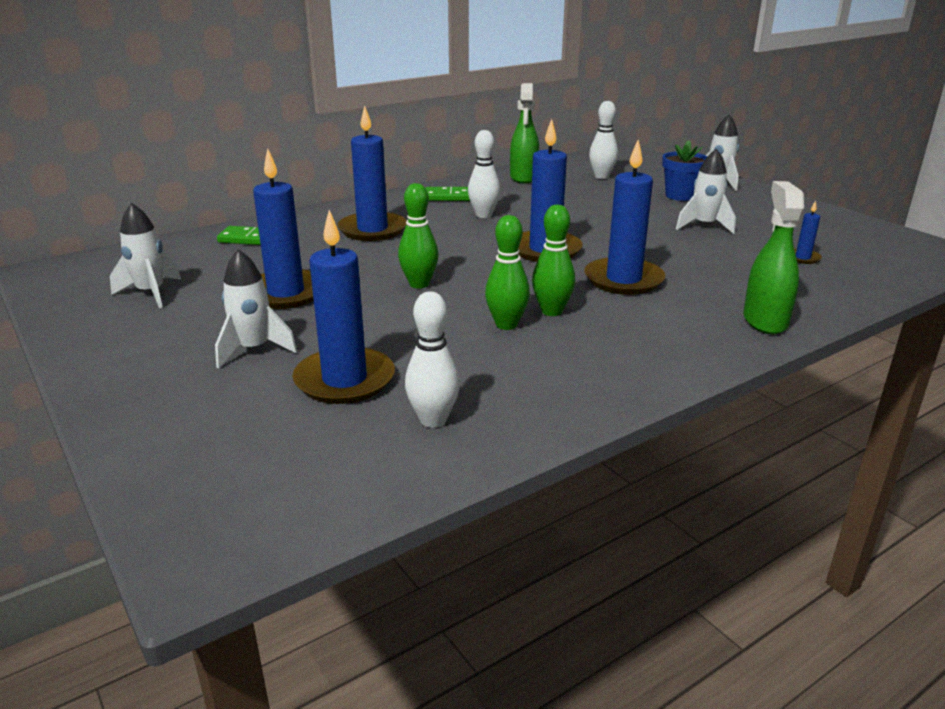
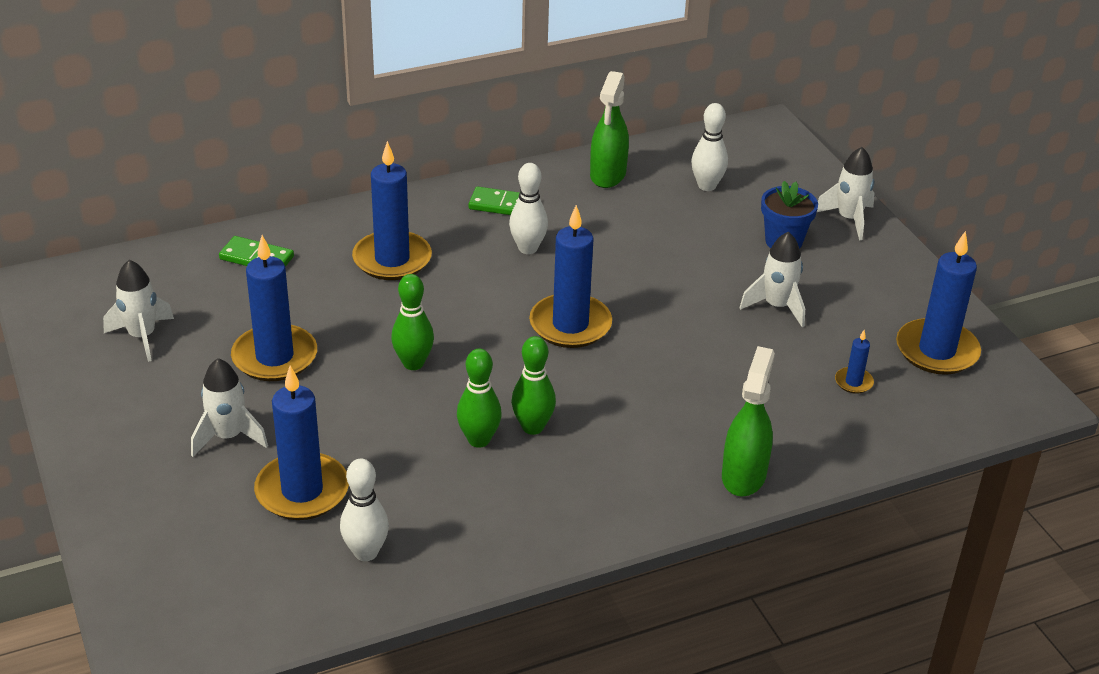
camera: 10 degrees right, 10 degrees up
(623, 280) = (631, 389): blue candle -> blue candle (936, 351)

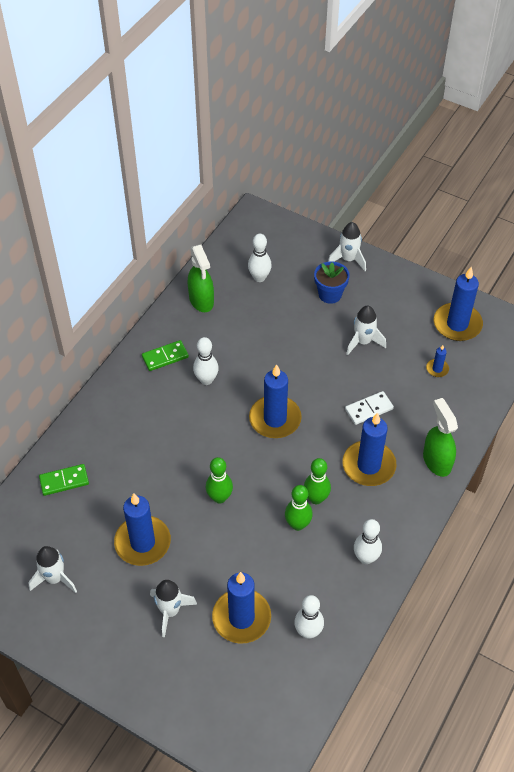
camera: 35 degrees left, 15 degrees up
(392, 259) = (141, 433): blue candle -> blue candle (368, 465)
(528, 521) = (366, 558): none -> white bowling pin
(707, 376) = (369, 409): none -> white domino

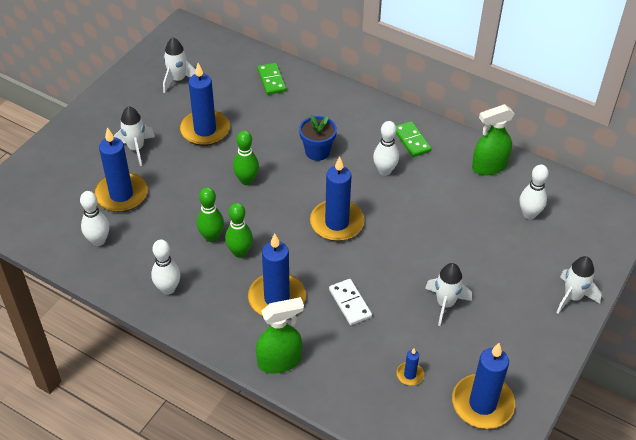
camera: 90 degrees right, 5 degrees down
(330, 294) = (513, 276): blue flower pot -> blue flower pot (317, 152)

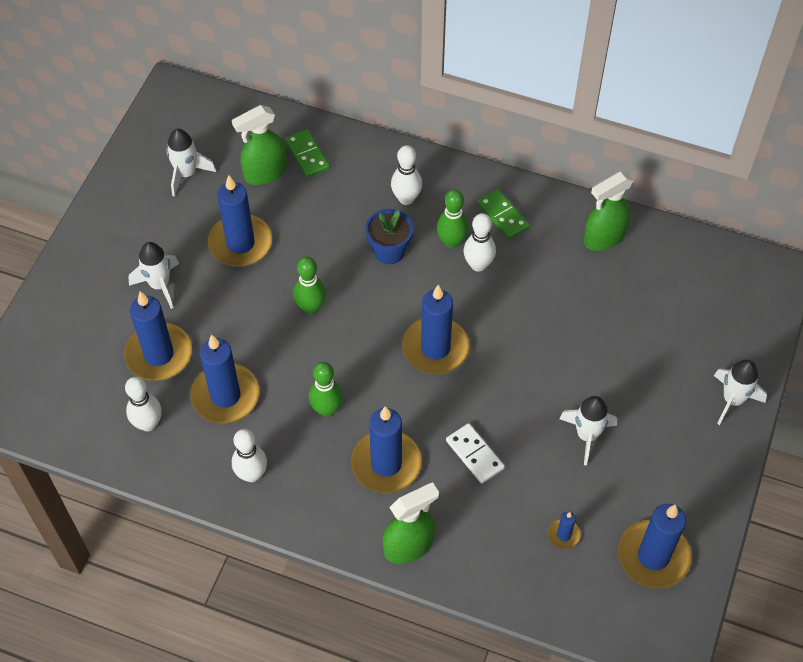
camera: 10 degrees left, 10 degrees up
(163, 230) = (225, 396): none -> blue candle
(211, 237) = (287, 394): green bowling pin -> green bowling pin (451, 242)
(236, 87) = (265, 173): none -> green spray bottle
(529, 214) = (663, 296): white bowling pin -> white bowling pin (406, 198)

